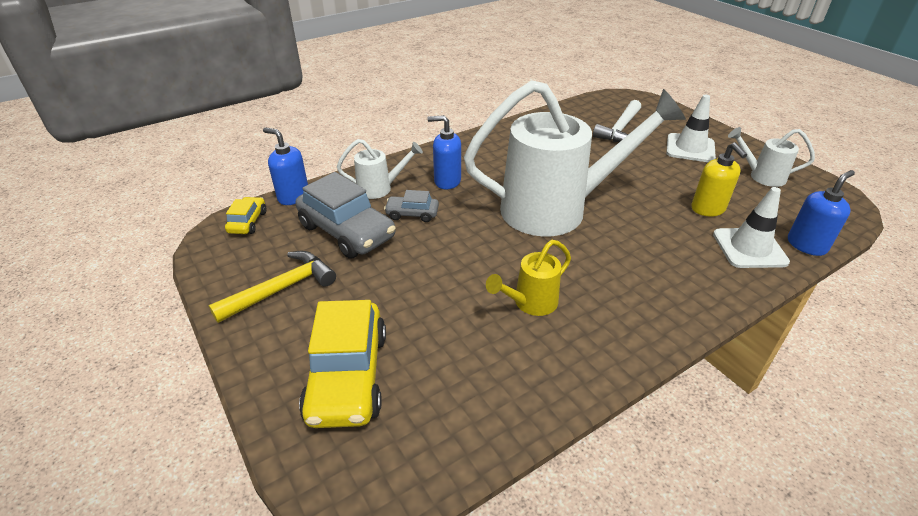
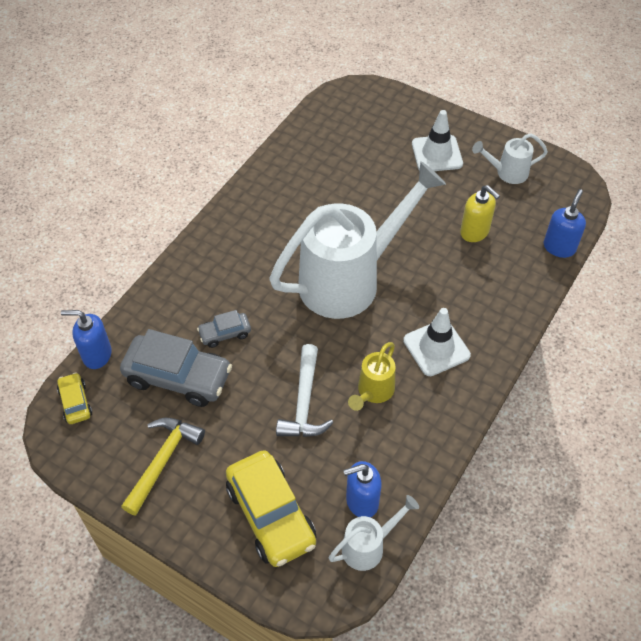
camera: 25 degrees left, 15 degrees up
(380, 188) = (175, 313): white watering can -> white watering can (368, 546)
(447, 181) = (234, 279): blue soap dispenser -> blue soap dispenser (361, 501)
(620, 129) = (364, 146): white hammer -> white hammer (304, 402)
(749, 248) = (518, 267): white traffic cone -> white traffic cone (436, 348)

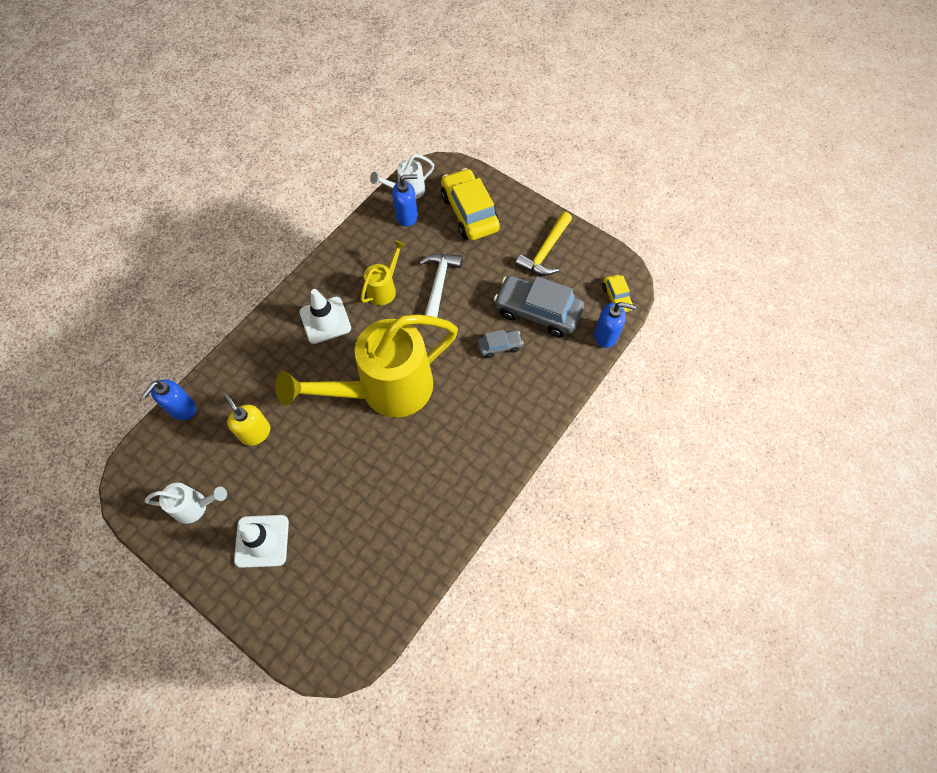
camera: 175 degrees left, 10 degrees up
(349, 280) = (386, 389): white watering can -> yellow watering can

